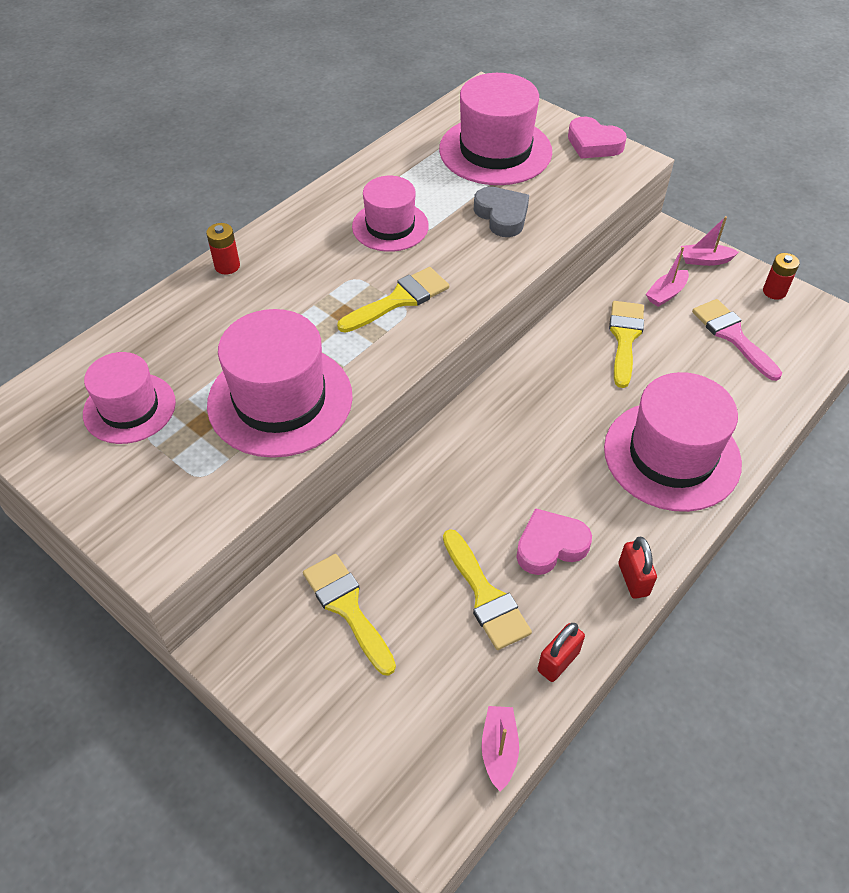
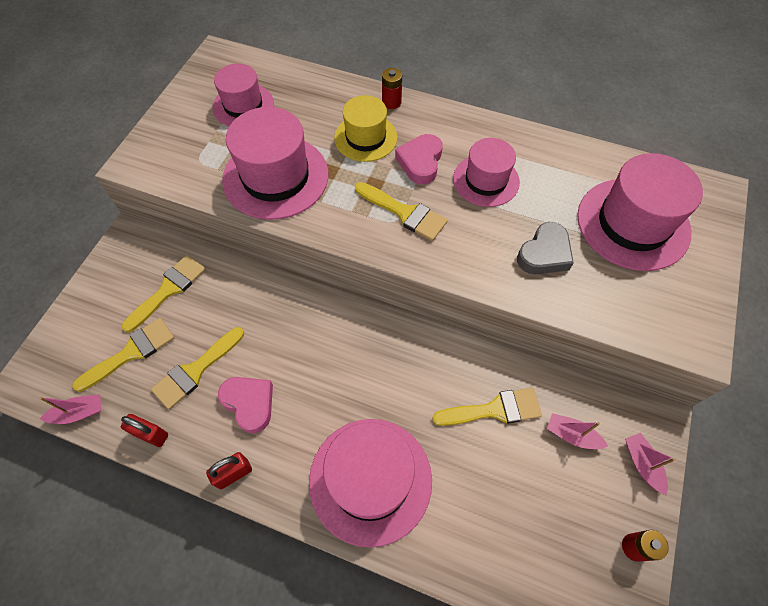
camera: 70 degrees right, 10 degrees up
(268, 302) = (365, 137): none -> yellow hat
(429, 669) = (131, 352): none -> yellow brush
(593, 144) = (700, 302): pink heart -> pink heart (420, 162)
(732, 336) = (545, 511): pink brush -> none

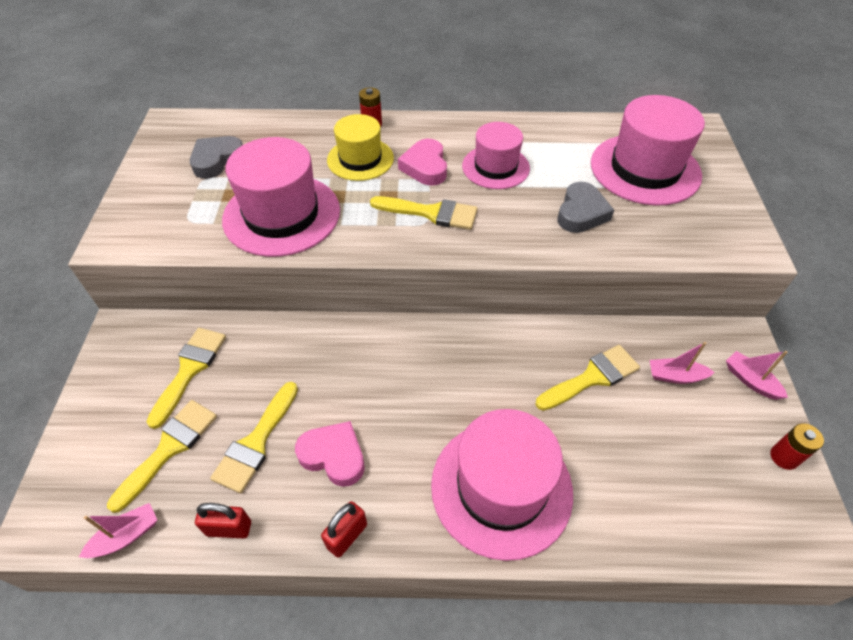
camera: 20 degrees left, 10 degrees down
(243, 105) = (217, 160): pink hat -> grey heart

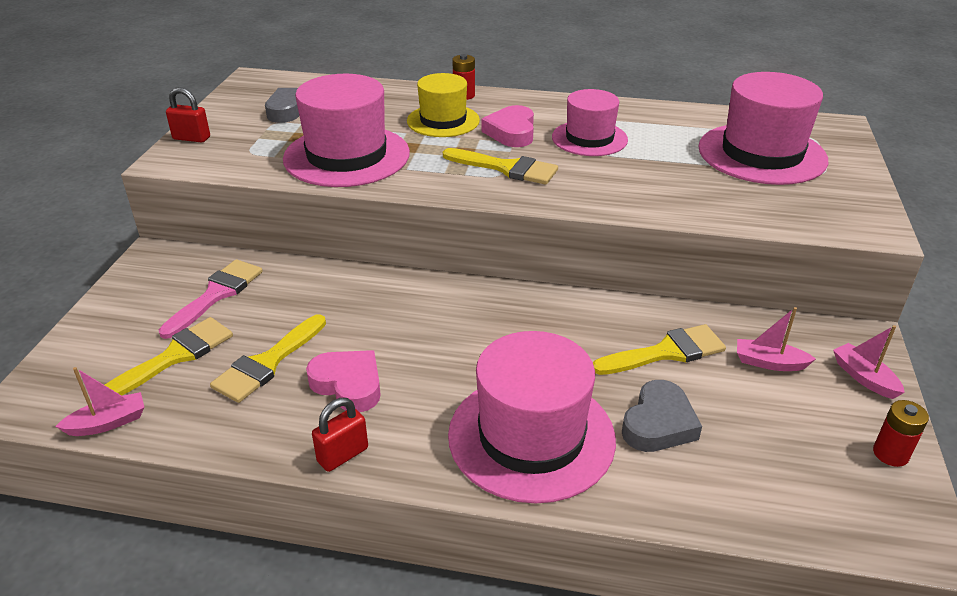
camera: 10 degrees right, 15 degrees down
(189, 369) = (216, 294): yellow brush -> pink brush
(229, 528) = (217, 431): red padlock -> red padlock (191, 138)
(581, 213) = (676, 182): grey heart -> grey heart (658, 423)

